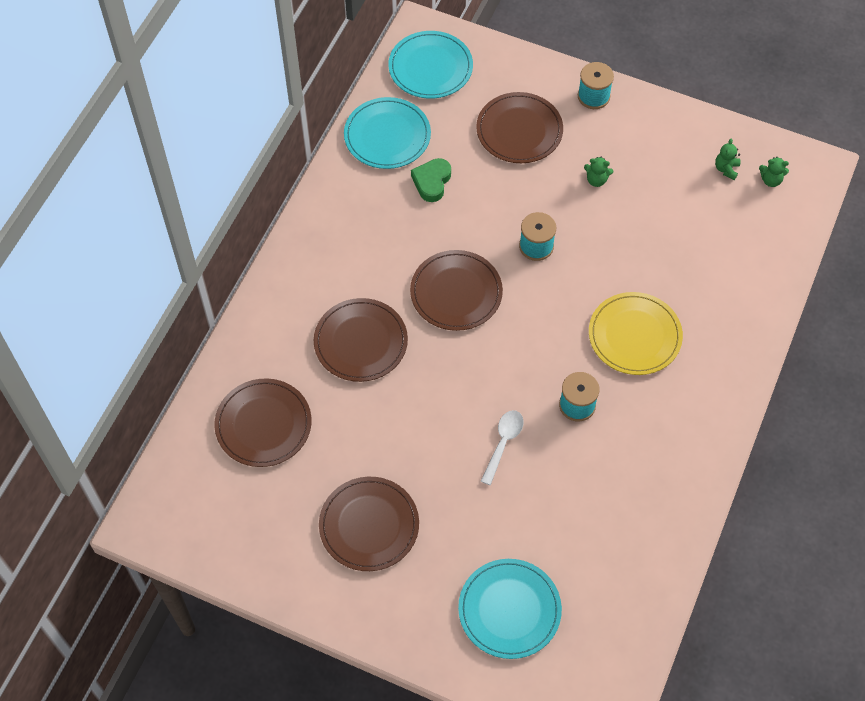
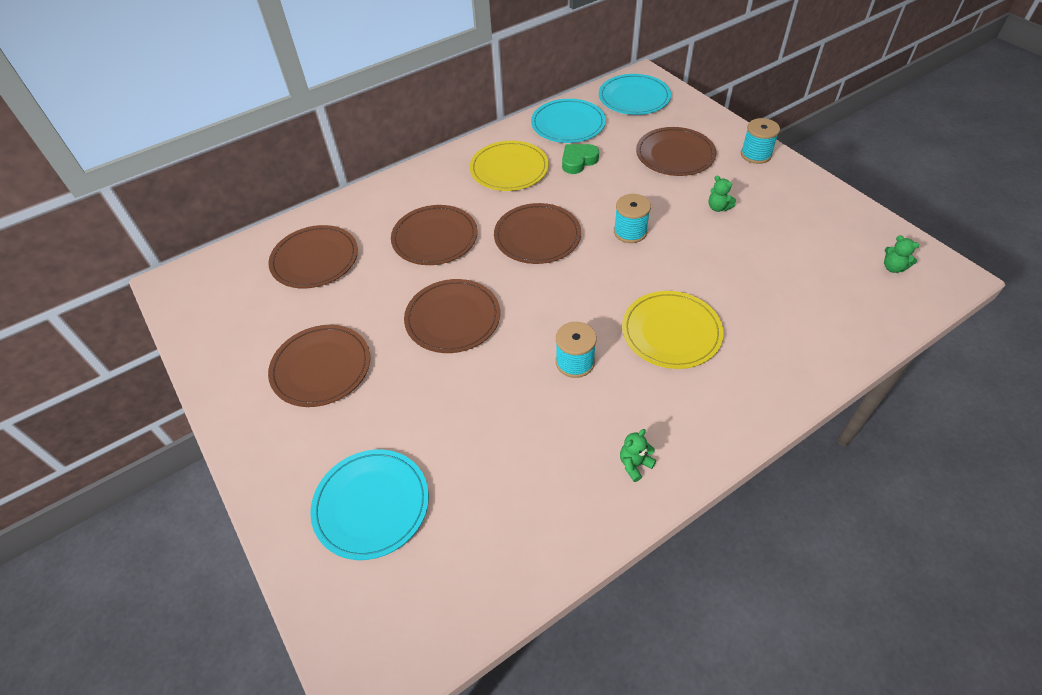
camera: 35 degrees right, 10 degrees down
(370, 223) = (509, 169): none -> yellow plate
(445, 418) = (453, 318): none -> brown plate
(503, 443) = (484, 360): white spoon -> none
(726, 169) = (850, 243): green teddy bear -> green teddy bear (634, 464)

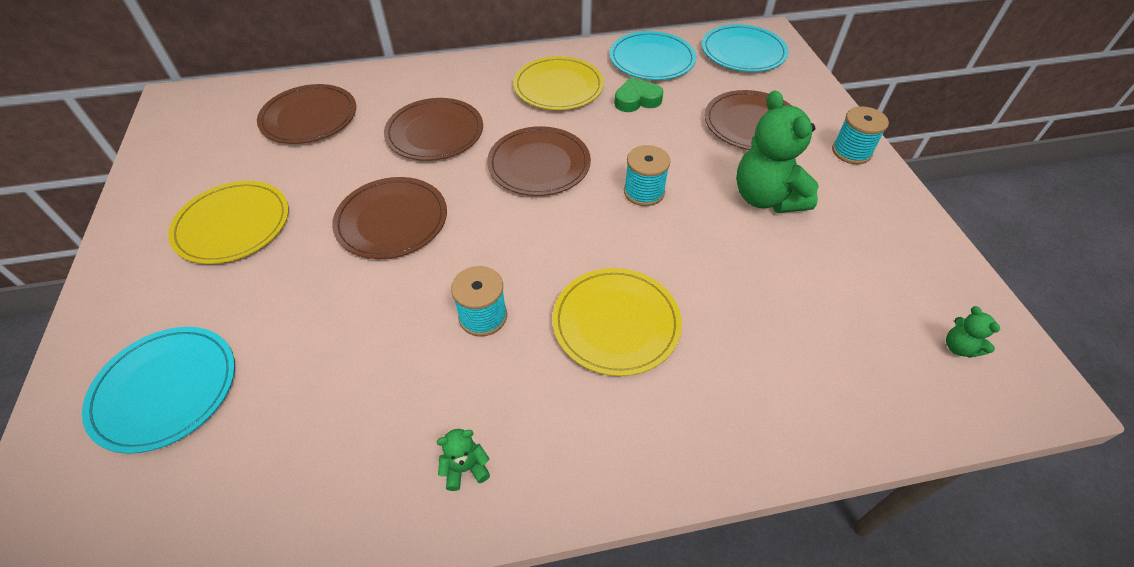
camera: 20 degrees right, 0 degrees up
(321, 367) = (232, 225): brown plate -> yellow plate
(718, 208) = (766, 198): green teddy bear -> green teddy bear, size x2.33

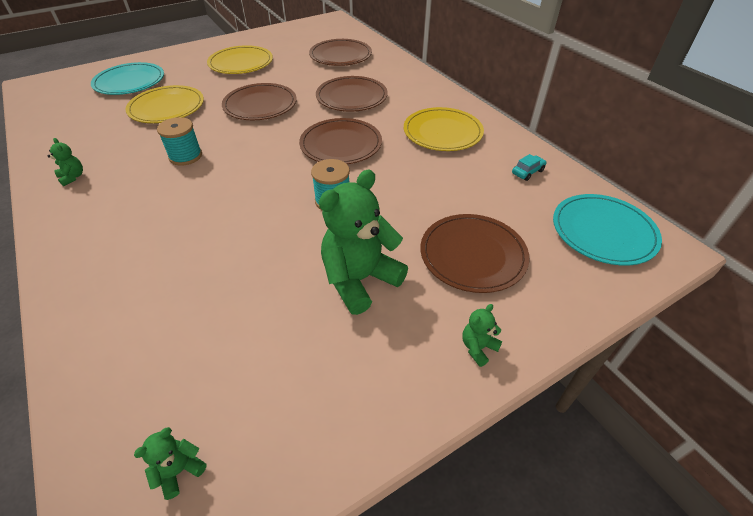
camera: 70 degrees right, 5 degrees down
(616, 323) = (186, 213): yellow plate -> yellow plate (167, 107)
(637, 100) = (456, 175): green heart -> none
(652, 59) = (527, 172): turquoise plate -> turquoise car
(851, 152) = (478, 348): turquoise spool -> green teddy bear

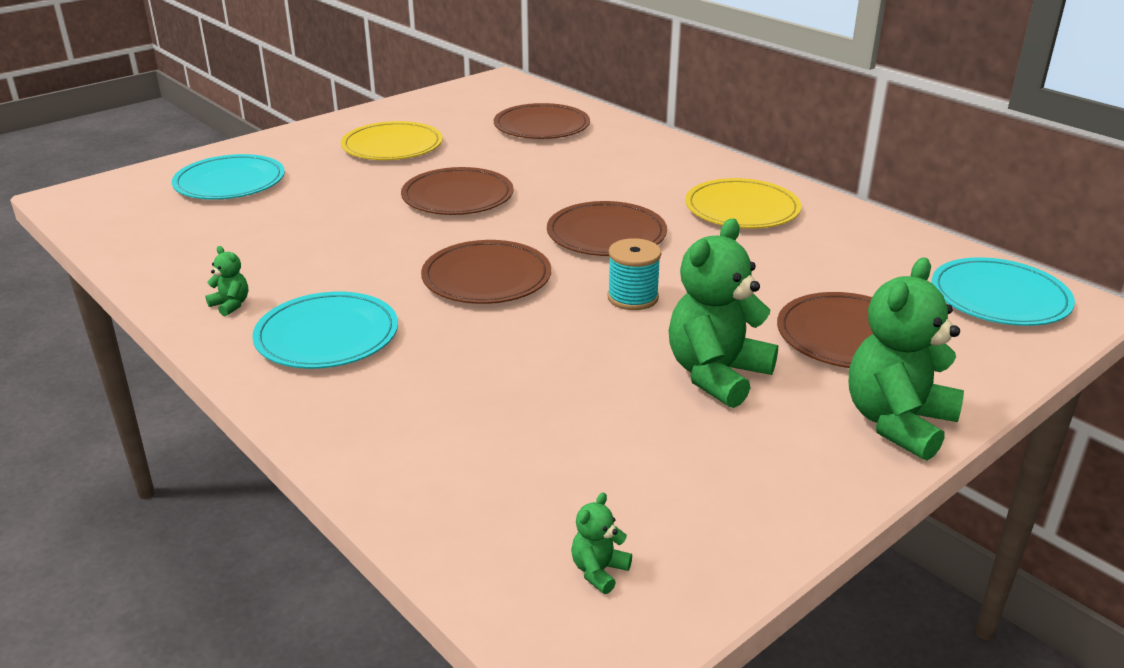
camera: 10 degrees left, 15 degrees down
(116, 210) = (327, 335): none -> turquoise plate
(167, 107) = (314, 210): yellow plate -> none
(185, 156) = (386, 266): turquoise spool -> none
(351, 97) = (589, 177): brown plate -> brown plate (486, 277)
(478, 348) = (897, 423): green teddy bear -> green teddy bear, size x2.33
(527, 172) = (877, 244): turquoise car -> none

